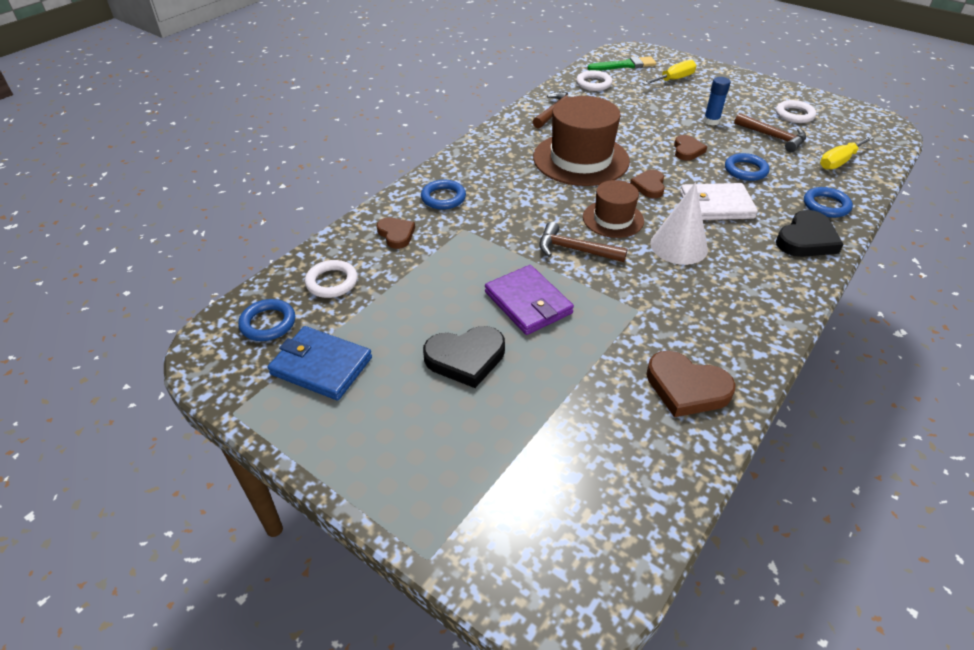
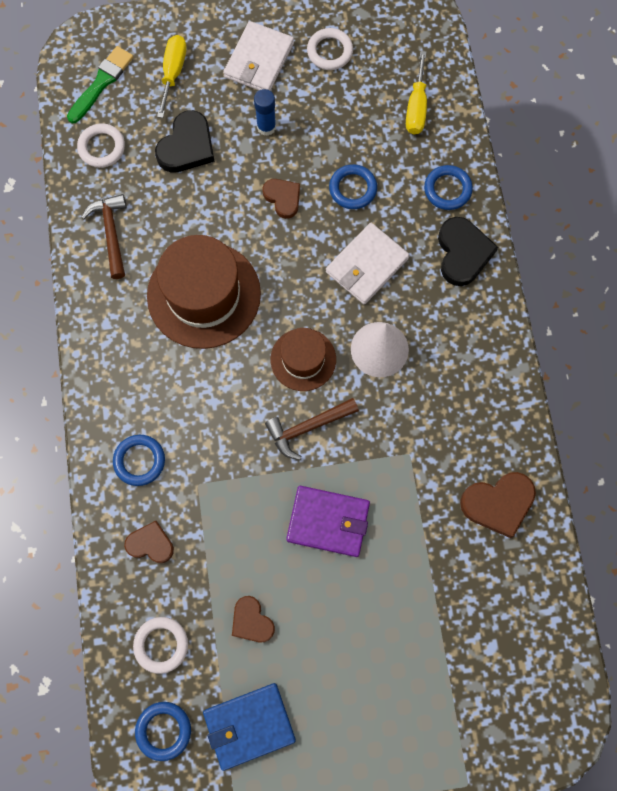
camera: 45 degrees left, 30 degrees up
(465, 358) = (338, 619): black heart -> black heart (187, 146)
(649, 186) = (294, 285): brown heart -> brown heart (251, 621)
(737, 98) = (259, 60): none -> white wallet
(773, 137) = (338, 110): brown hammer -> none

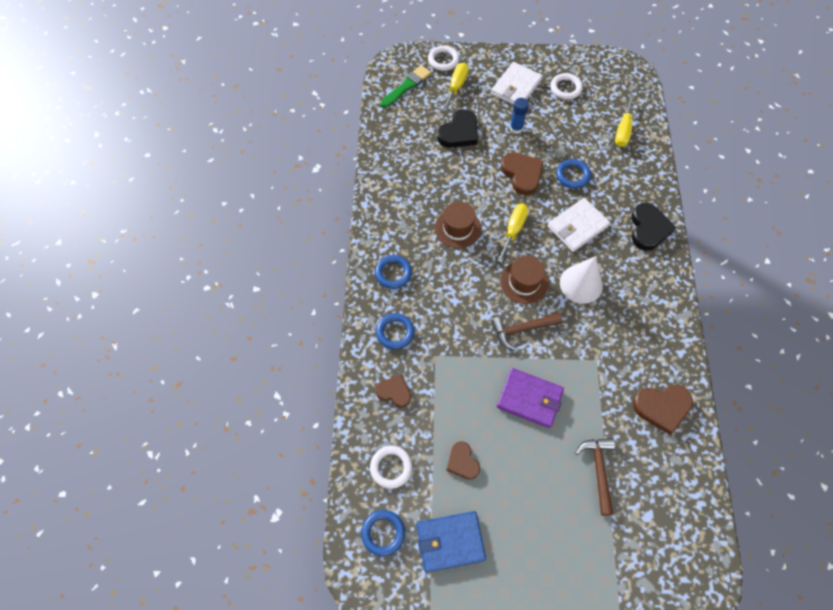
camera: 10 degrees right, 10 degrees down
(102, 147) = (400, 125): white ring -> white ring (443, 60)
(111, 233) = (398, 179): brown hammer -> brown hammer (598, 470)
(204, 295) = (457, 228): brown hat -> brown hat, size x0.57
(280, 285) = (513, 230): none -> yellow screwdriver
(283, 198) = (522, 174): brown heart -> brown heart, size x1.55
(447, 189) = (641, 186): blue ring -> blue ring (393, 273)

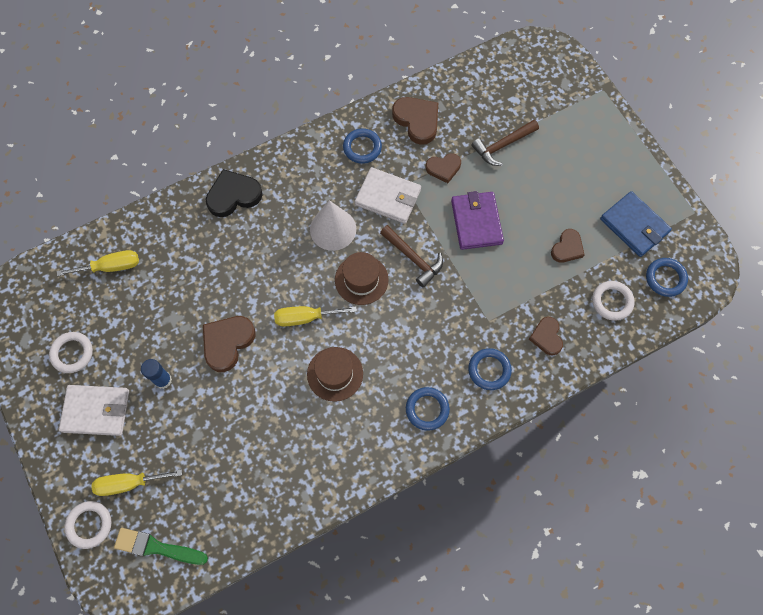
camera: 120 degrees left, 5 degrees up
(459, 132) = (201, 441): black heart -> none
(572, 175) = (202, 291): blue ring -> blue ring (362, 148)
(577, 226) = (267, 259): white wallet -> white wallet (388, 197)
(598, 402) = (443, 168): none -> brown heart

